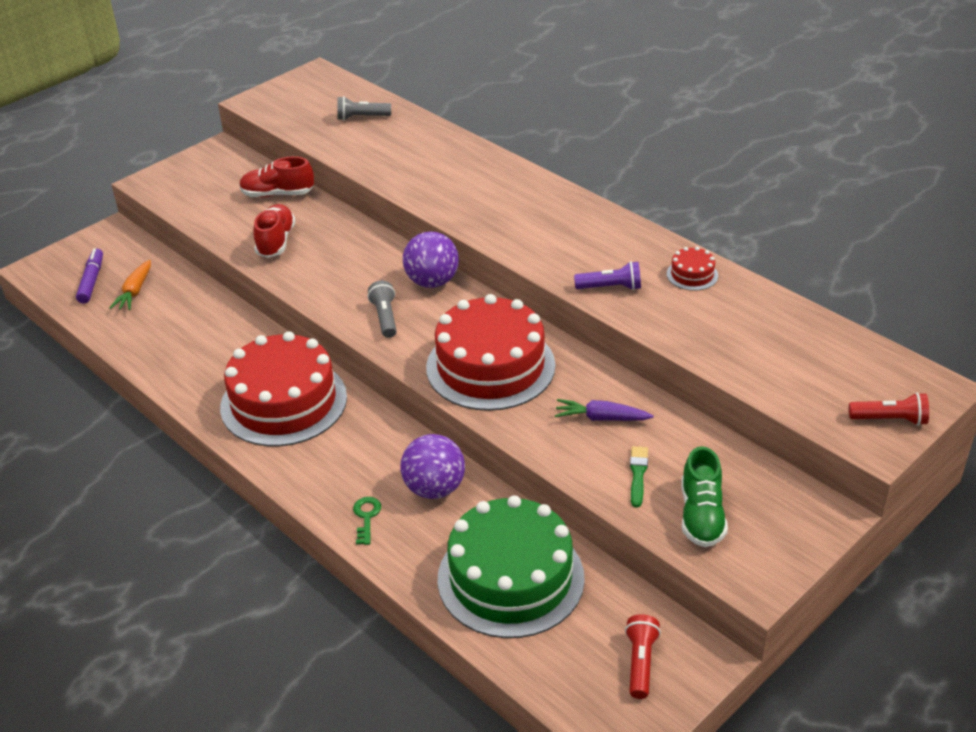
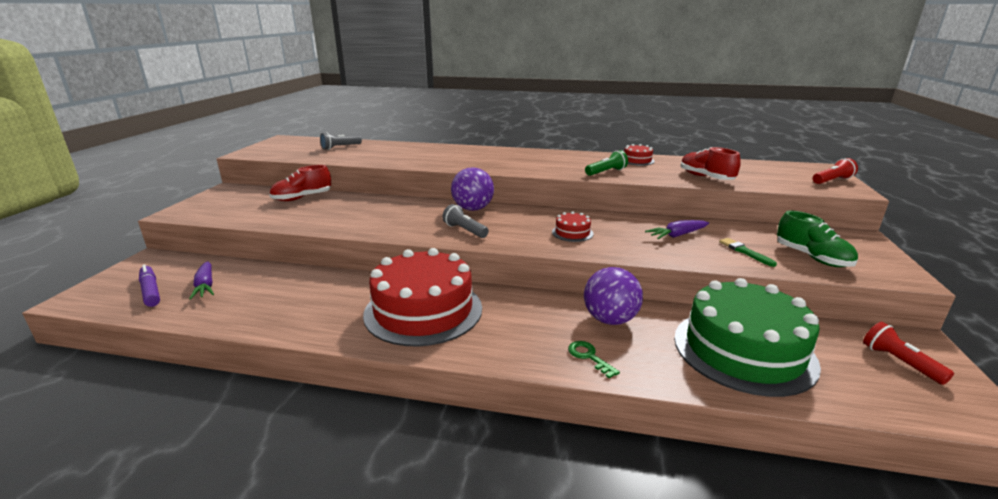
camera: 35 degrees left, 15 degrees down
(135, 291) = (205, 286): orange carrot -> purple carrot
(276, 241) = (328, 217): red shoe -> red shoe (706, 177)
(490, 366) = (572, 233): red cake -> red cake, size x0.41
(610, 287) = (606, 172): purple flashlight -> green flashlight

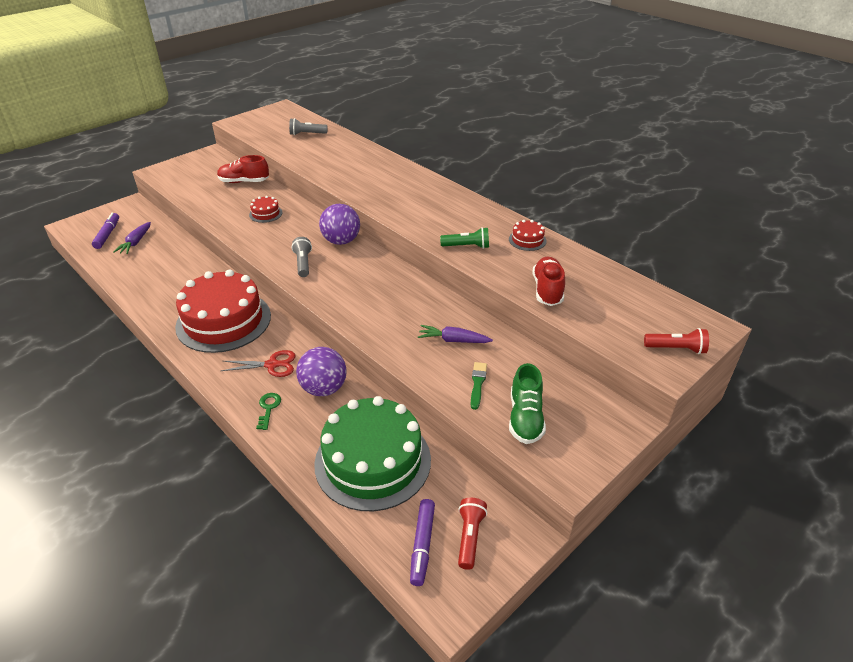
camera: 35 degrees right, 15 degrees up
(532, 323) = (272, 365): none -> red scissors
(572, 233) = (375, 300): red cake -> red cake (265, 213)
(888, 387) = (422, 544): none -> purple marker

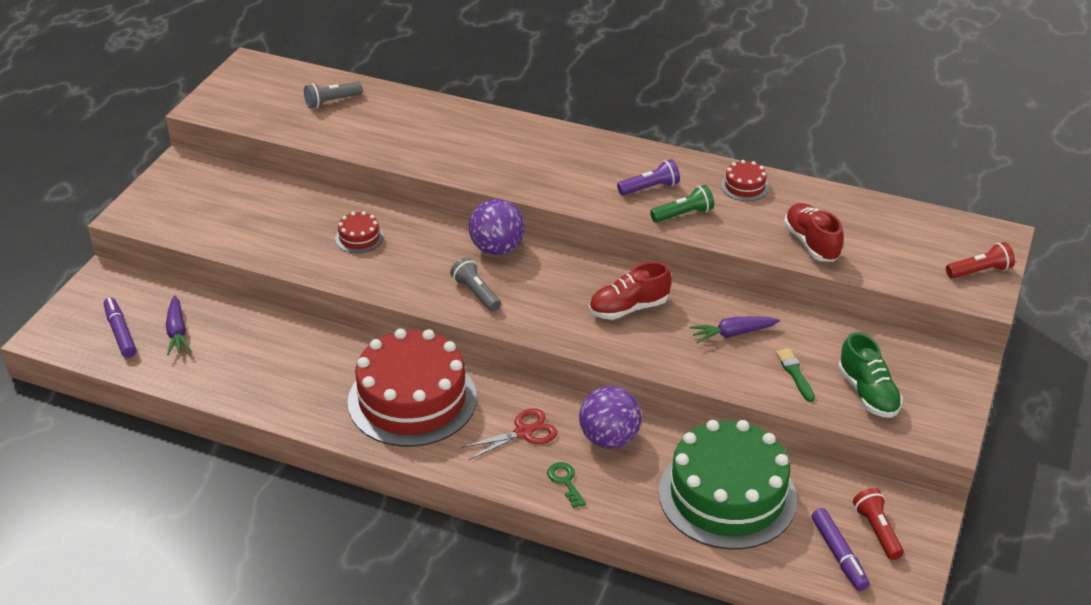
camera: 25 degrees left, 0 degrees up
(244, 182) = (280, 198): red shoe -> red shoe (628, 308)
(458, 224) = (650, 188): none -> purple flashlight

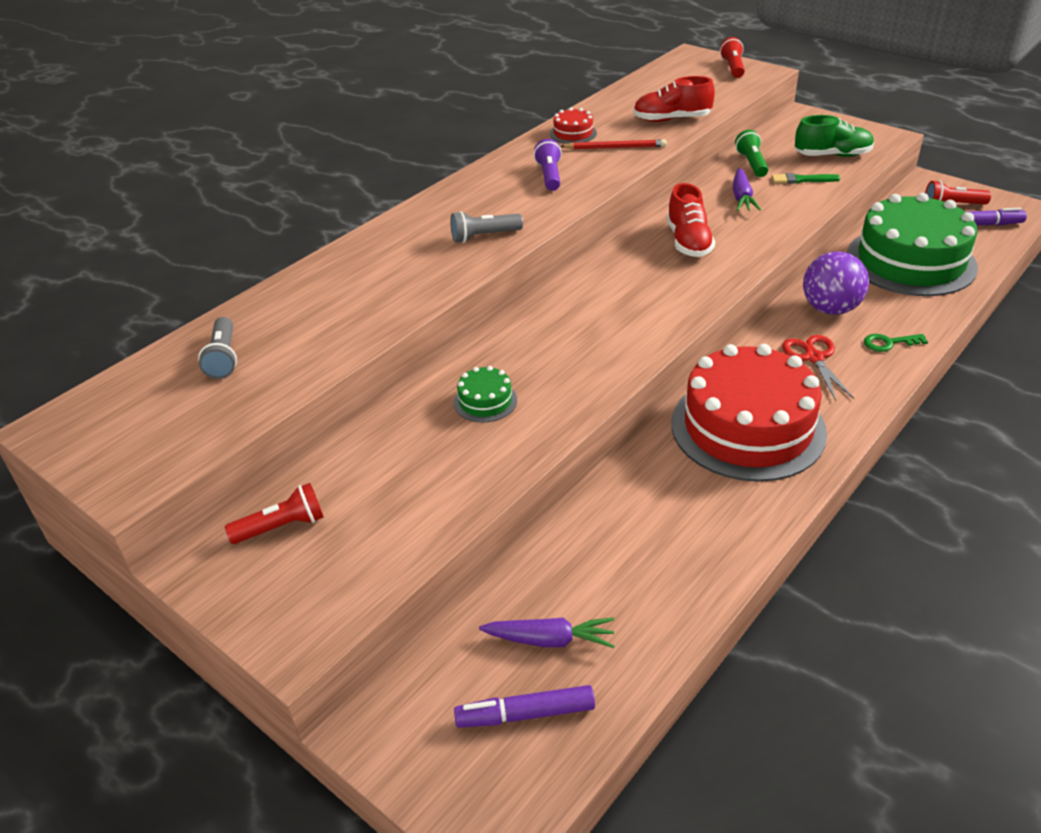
camera: 70 degrees left, 0 degrees up
(217, 185) = (282, 526): none -> red flashlight
(359, 238) = (485, 401): red cake -> green cake
(476, 293) = (630, 327): grey flashlight -> grey flashlight (484, 236)
(497, 249) = (557, 304): purple ball -> none
(683, 214) = (601, 166): green flashlight -> green flashlight (751, 164)
(727, 217) = (615, 147): none -> red pencil

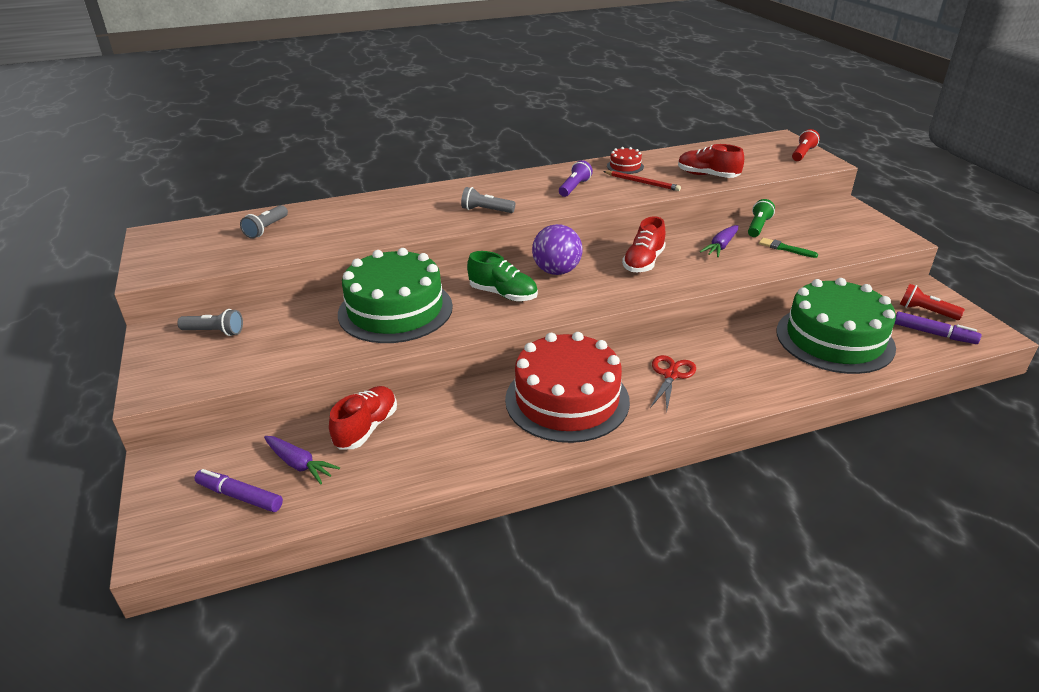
camera: 30 degrees right, 5 degrees down
(282, 526) = (214, 332): red flashlight -> grey flashlight
(485, 401) = (395, 310): green cake -> green cake, size x2.45
(576, 559) = (366, 428): none -> red shoe
(830, 309) = (724, 348): purple ball -> purple ball (556, 271)
(832, 155) = (833, 239): green shoe -> green shoe (503, 294)
(889, 343) = (743, 387): green key -> none

